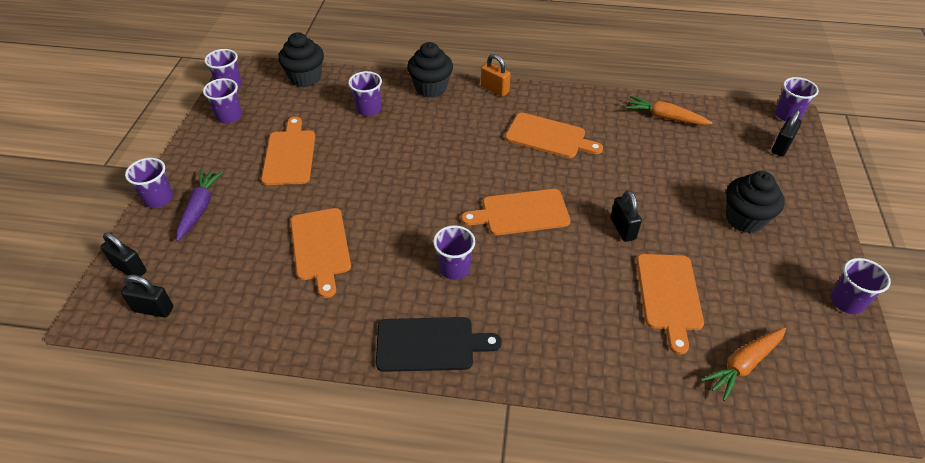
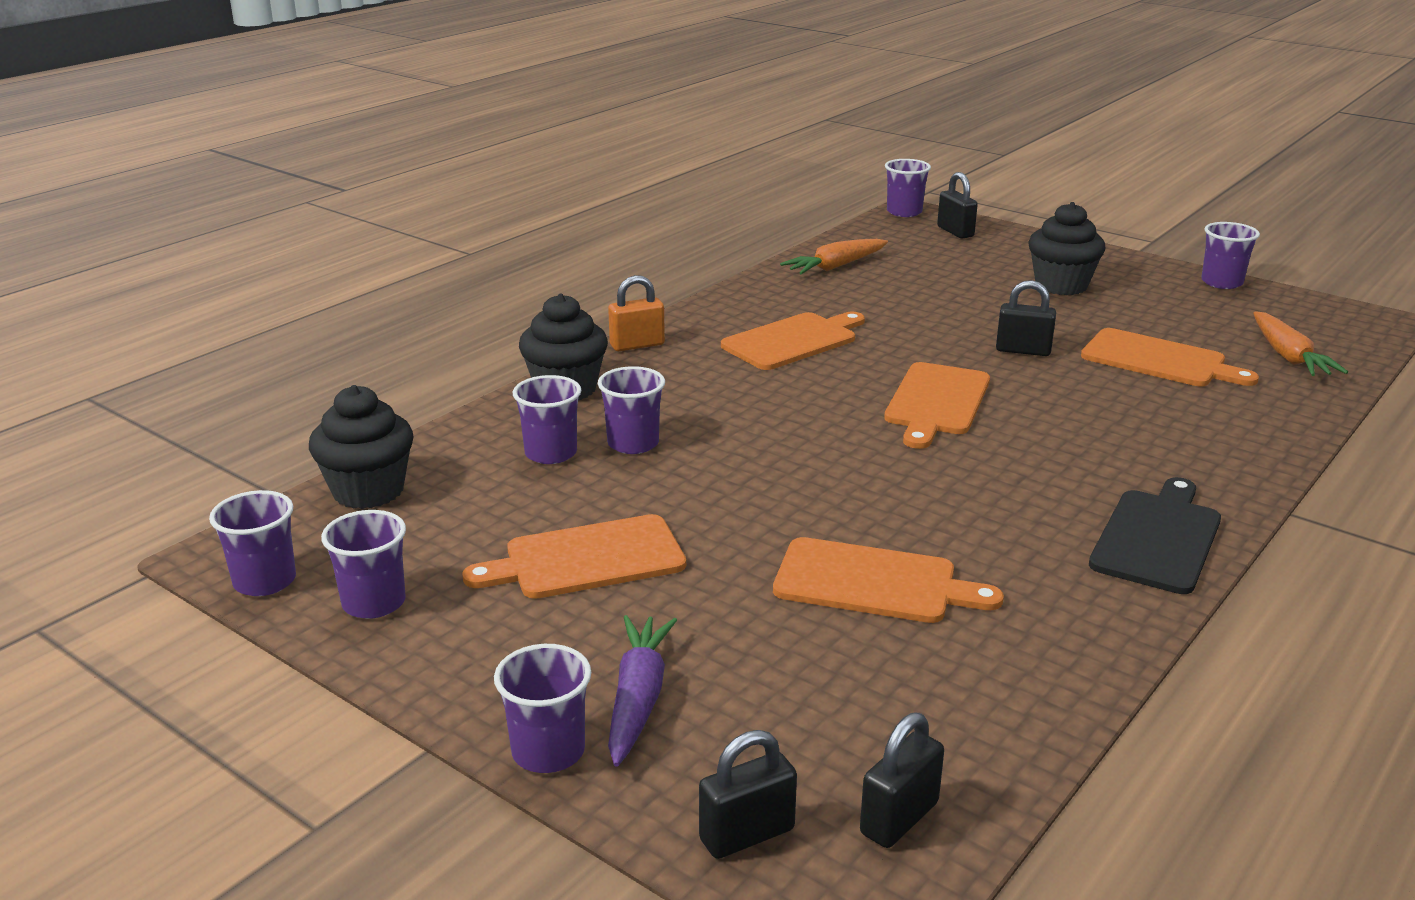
camera: 60 degrees left, 20 degrees down
(200, 208) = (638, 699): purple carrot -> purple carrot turned 60 degrees clockwise
(289, 155) = (587, 559): orange cutting board -> orange cutting board turned 45 degrees counterclockwise
(454, 268) = (1013, 479): purple cup -> purple cup (633, 443)

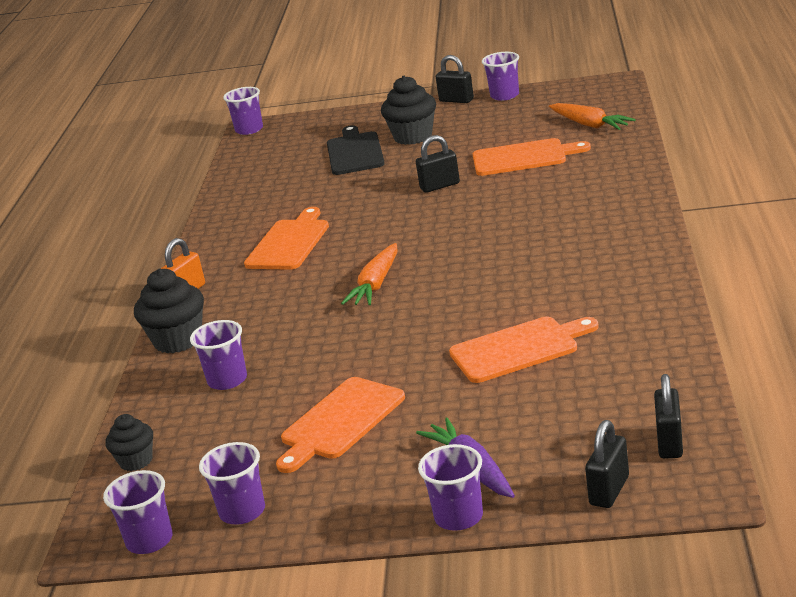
camera: 30 degrees left, 0 degrees up
(368, 491) = (136, 461): black cupcake -> black cupcake, size x0.60
(633, 443) = (273, 349): purple cup -> none
(835, 266) = (252, 185): orange carrot -> orange carrot (376, 284)
(936, 402) = (428, 238): orange cutting board -> none
(955, 232) = (301, 129): black padlock -> black padlock (456, 100)
(1157, 538) = (634, 253): black cutting board -> black cutting board (354, 152)

